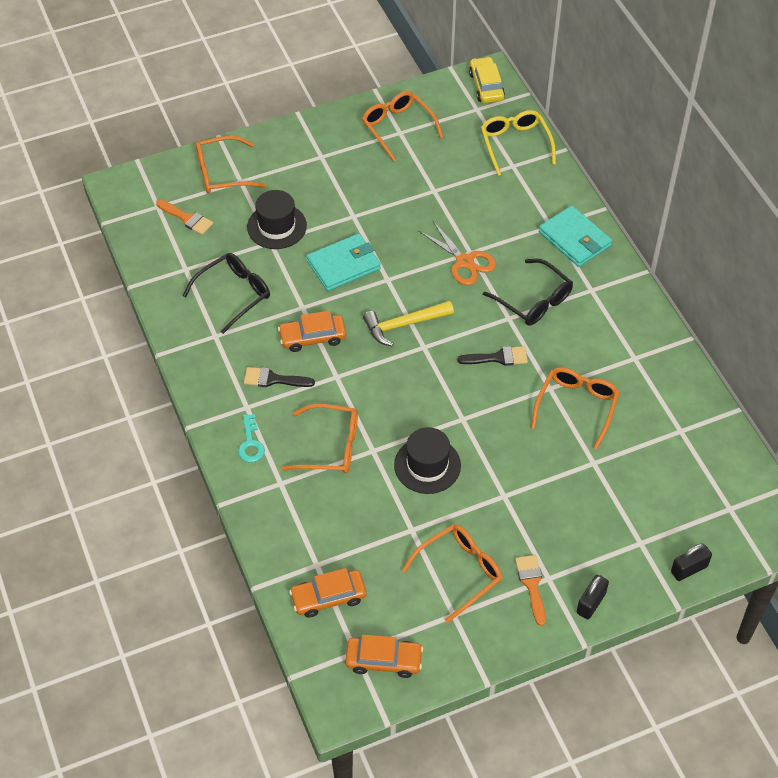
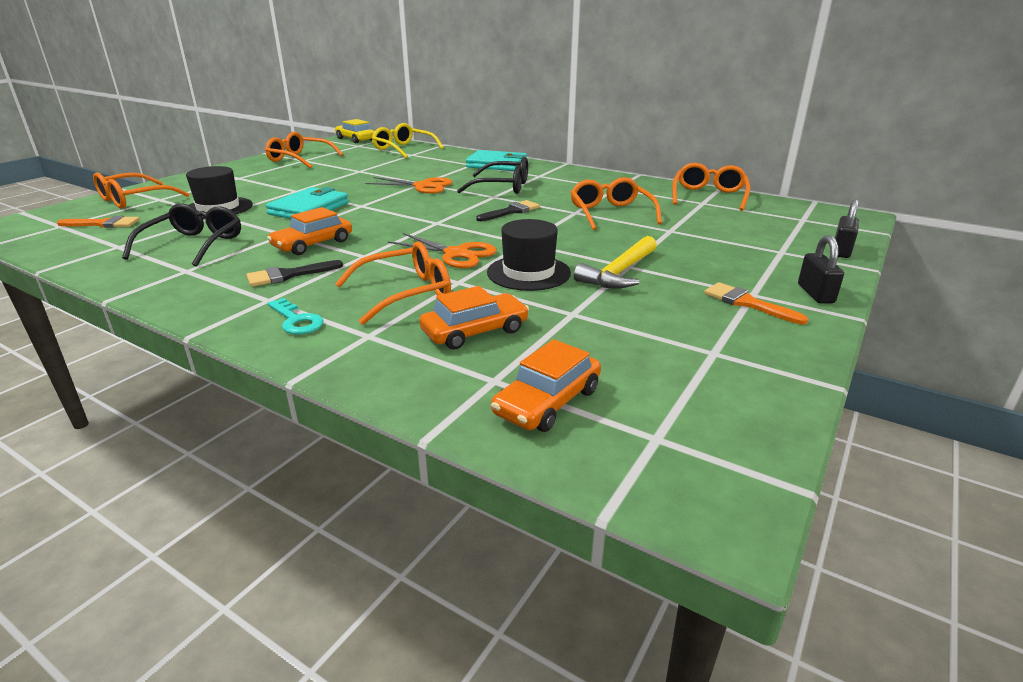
camera: 35 degrees left, 25 degrees down
(384, 660) = (703, 428): orange car -> orange car (475, 331)
(400, 409) = (456, 254): none -> orange scissors
(403, 325) = (403, 218): yellow hammer -> yellow hammer (619, 273)
(459, 572) = (667, 321): orange glasses -> orange glasses (708, 196)

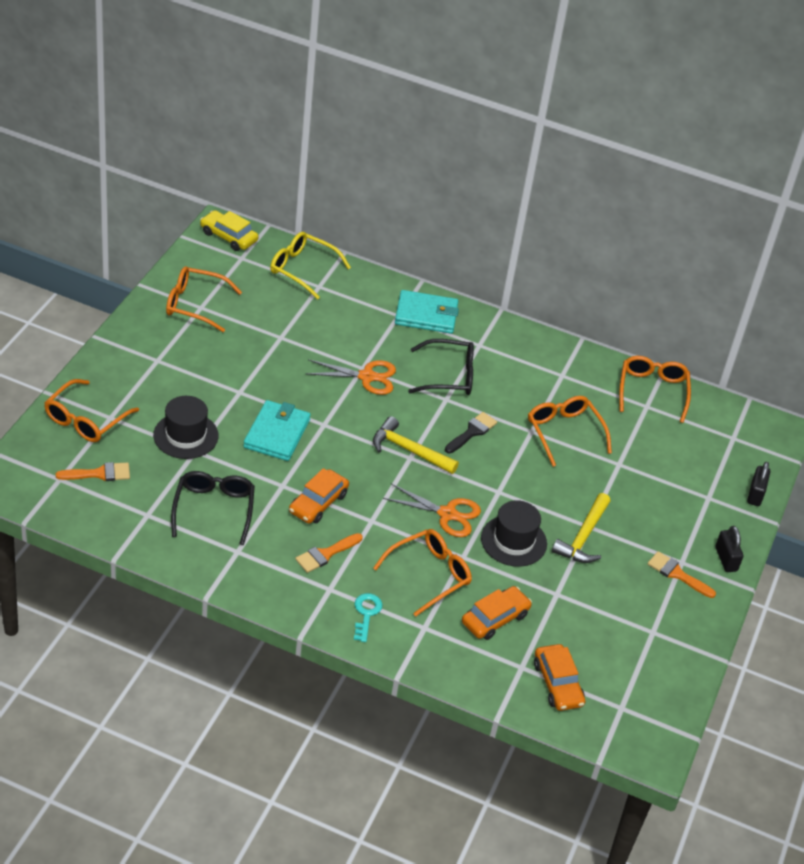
camera: 15 degrees left, 15 degrees up
(288, 275) = (325, 554): black brush -> orange brush
(296, 321) = (366, 614): turquoise key -> turquoise key turned 120 degrees counterclockwise
(438, 219) = (409, 450): none -> yellow hammer
(547, 401) = (557, 683): orange car -> orange car turned 45 degrees counterclockwise

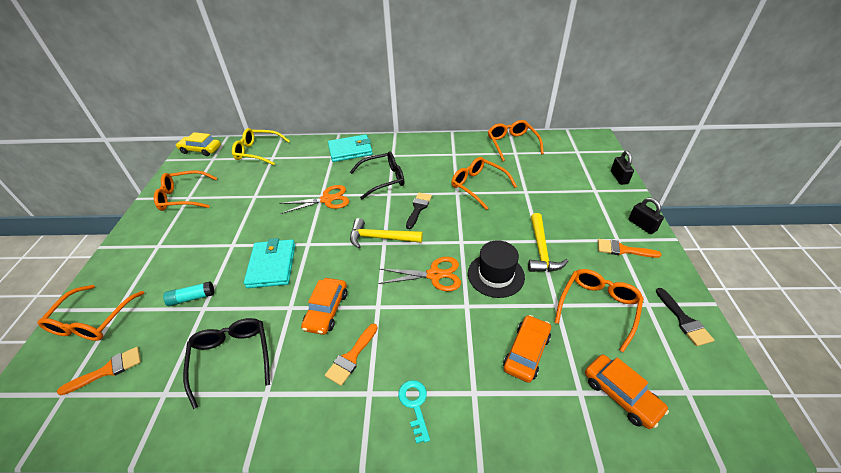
camera: 15 degrees left, 0 degrees up
(186, 435) = (192, 298): black hat -> turquoise glue stick
(429, 575) = (449, 335): orange glasses -> orange glasses (598, 308)
(676, 659) = (684, 320): none -> black brush

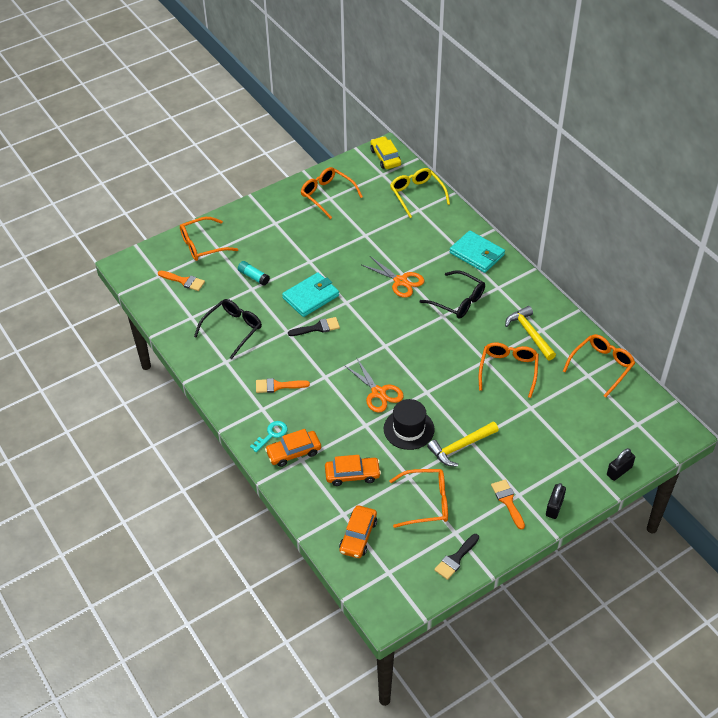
camera: 55 degrees right, 5 degrees up
(326, 310) = (300, 351): orange car -> orange car (293, 452)
(380, 238) = (388, 340): yellow hammer -> yellow hammer (529, 333)
(418, 208) = (442, 345): black brush -> black brush (317, 328)

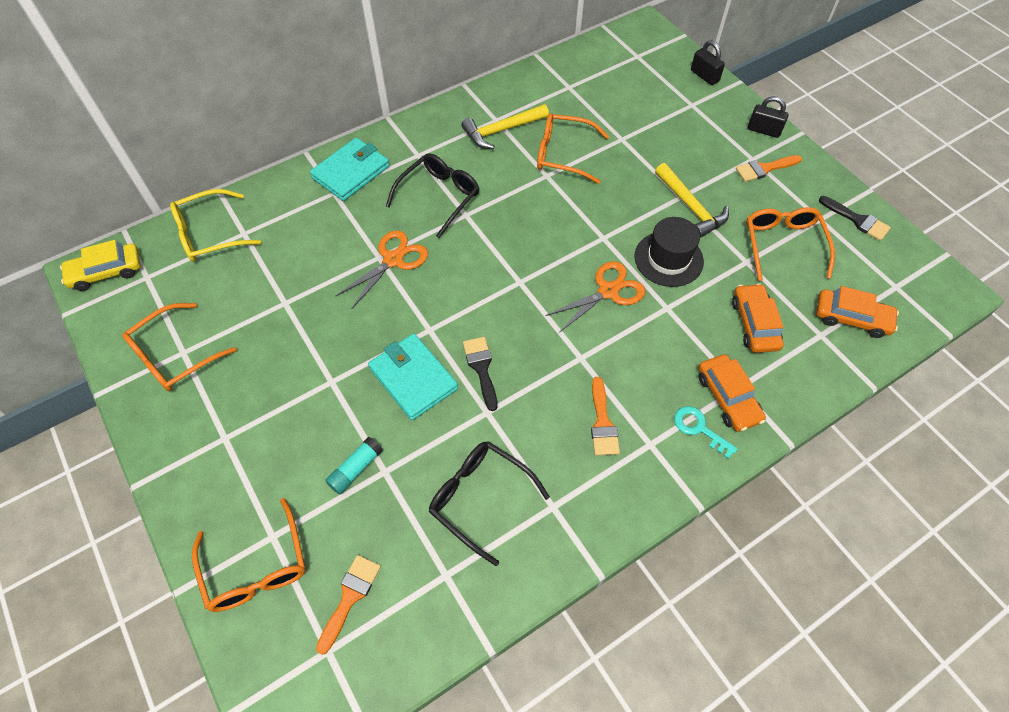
camera: 90 degrees left, 10 degrees up
(601, 366) = (555, 74): orange glasses -> none

